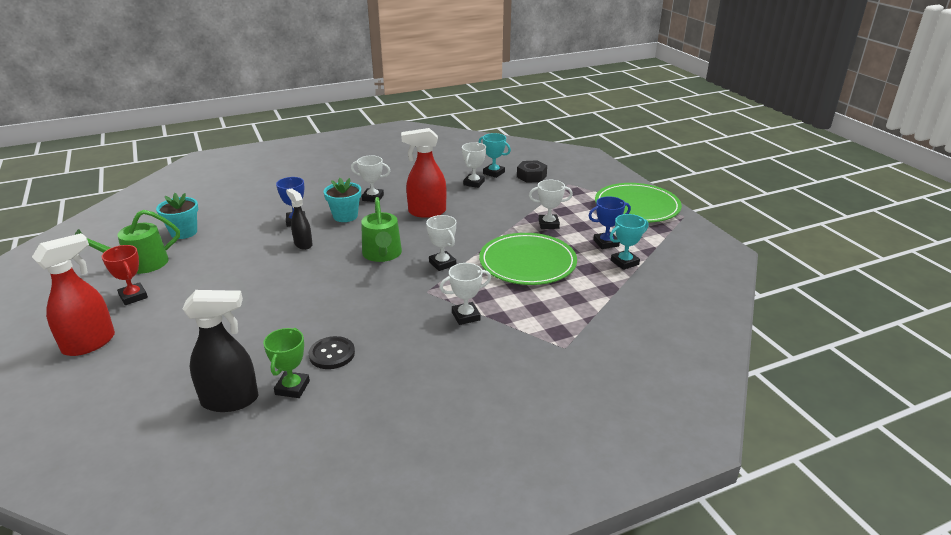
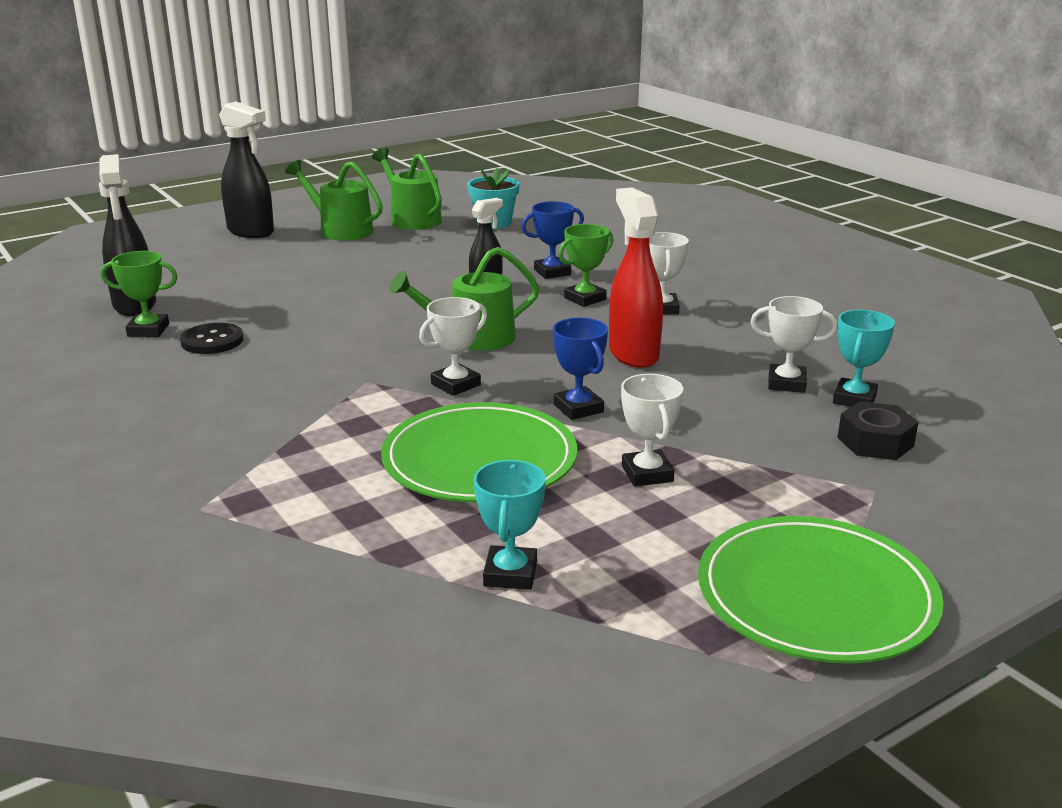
camera: 80 degrees right, 5 degrees down
(90, 343) = (251, 232): red spray bottle -> black spray bottle
(133, 296) = (341, 230): red trophy -> green watering can
(345, 216) = (585, 299): turquoise flower pot -> green trophy
(466, 316) = (297, 417): white trophy -> none
(606, 243) = (592, 548): blue trophy -> blue trophy (578, 408)
(624, 262) = (510, 574): turquoise trophy -> turquoise trophy turned 45 degrees clockwise

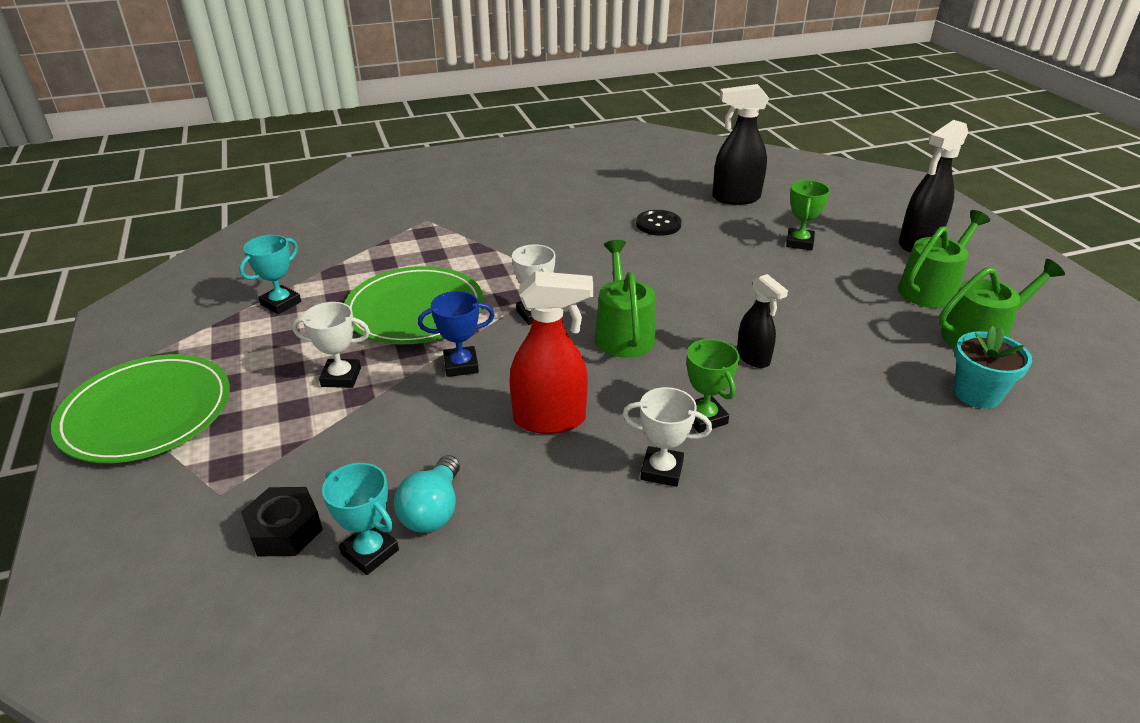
camera: 105 degrees right, 10 degrees up
(148, 330) = (685, 203): green trophy -> green trophy (799, 243)
(510, 574) = (281, 303): turquoise trophy -> turquoise trophy turned 75 degrees counterclockwise
(552, 272) = (791, 410): blue trophy -> none
(786, 383) = (433, 510): white trophy -> turquoise light bulb

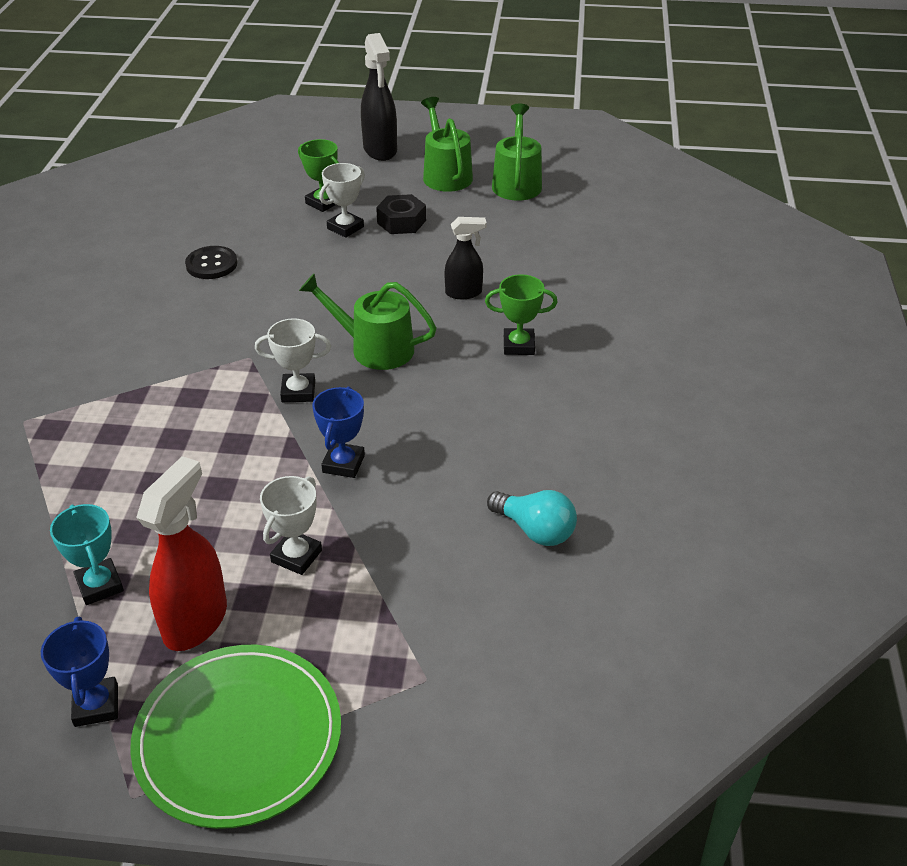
camera: 65 degrees left, 5 degrees up
(170, 341) = (96, 705): none -> blue trophy
(285, 530) = (505, 635): black nut -> black nut (401, 222)
(370, 552) = (563, 581): turquoise trophy -> none
(415, 310) = (216, 474): green plate -> none
(550, 420) = (464, 429): red spray bottle -> red spray bottle (196, 621)
(661, 470) = (564, 388): white trophy -> white trophy (345, 228)
(735, 198) = (212, 203): black spray bottle -> none
(977, 394) = (576, 216): turquoise flower pot -> none

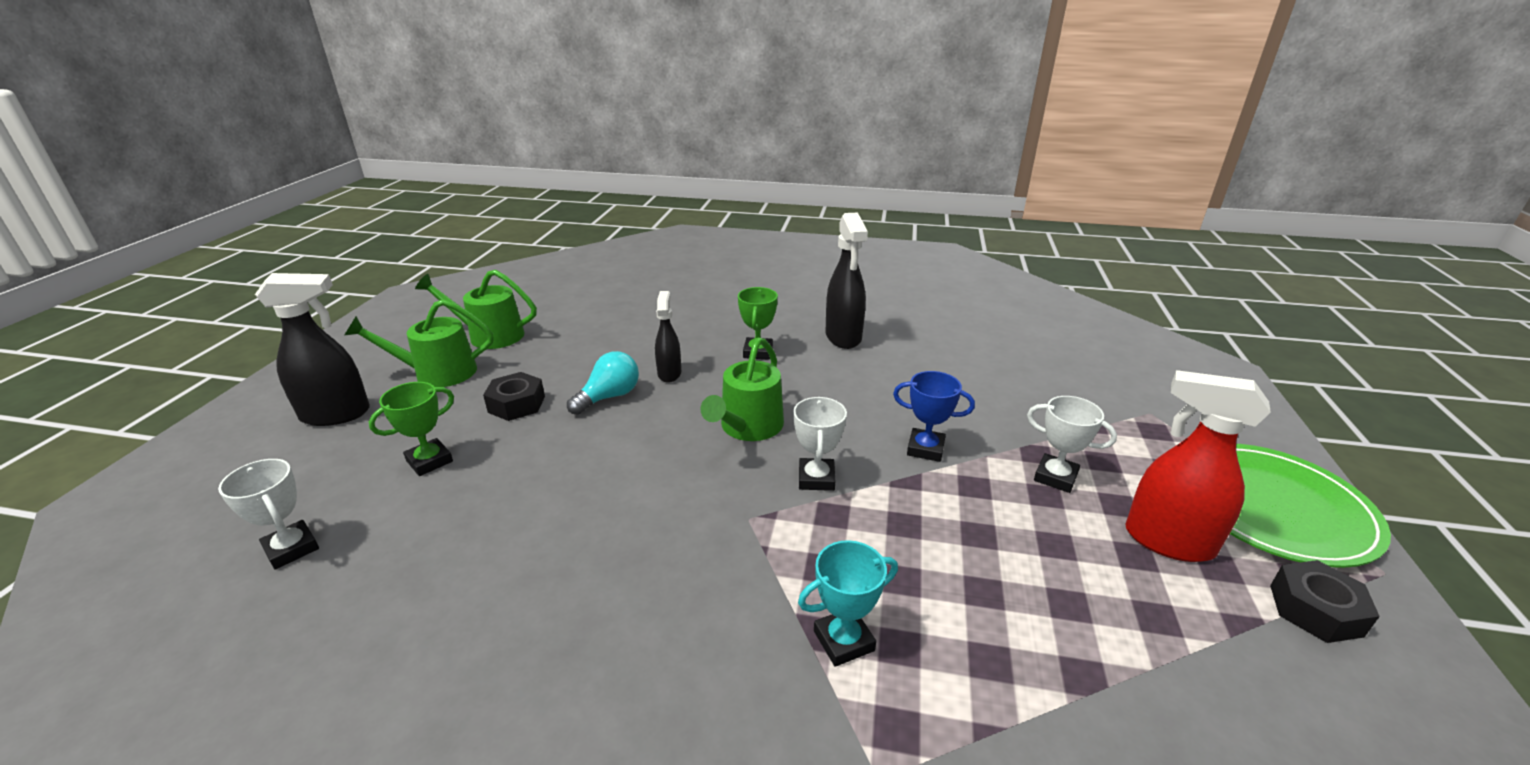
camera: 85 degrees left, 10 degrees down
(96, 705) = (1315, 610): blue trophy -> black nut
(100, 585) = (1162, 627): turquoise trophy -> turquoise trophy (843, 641)
(211, 264) = (523, 565): black button -> none
(345, 228) = (503, 444): white trophy -> white trophy (291, 548)
(535, 530) = (981, 361): turquoise light bulb -> turquoise light bulb (609, 397)
(569, 409) = (843, 337): none -> black spray bottle

